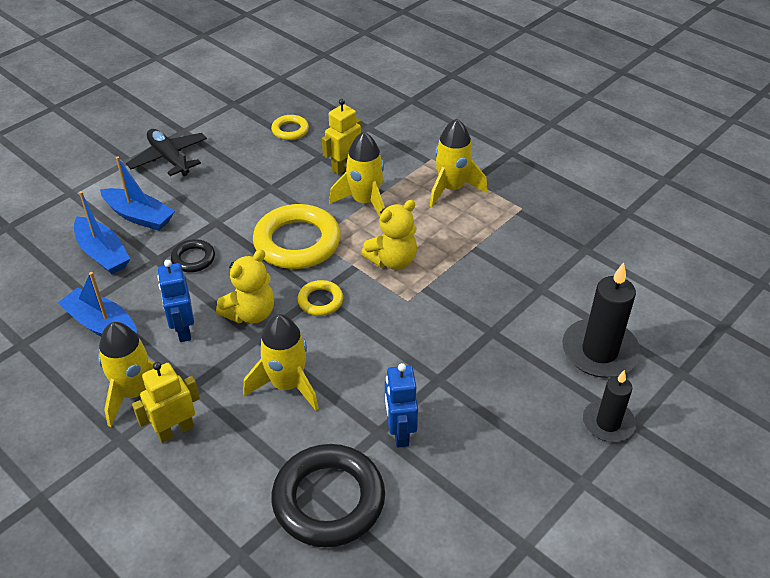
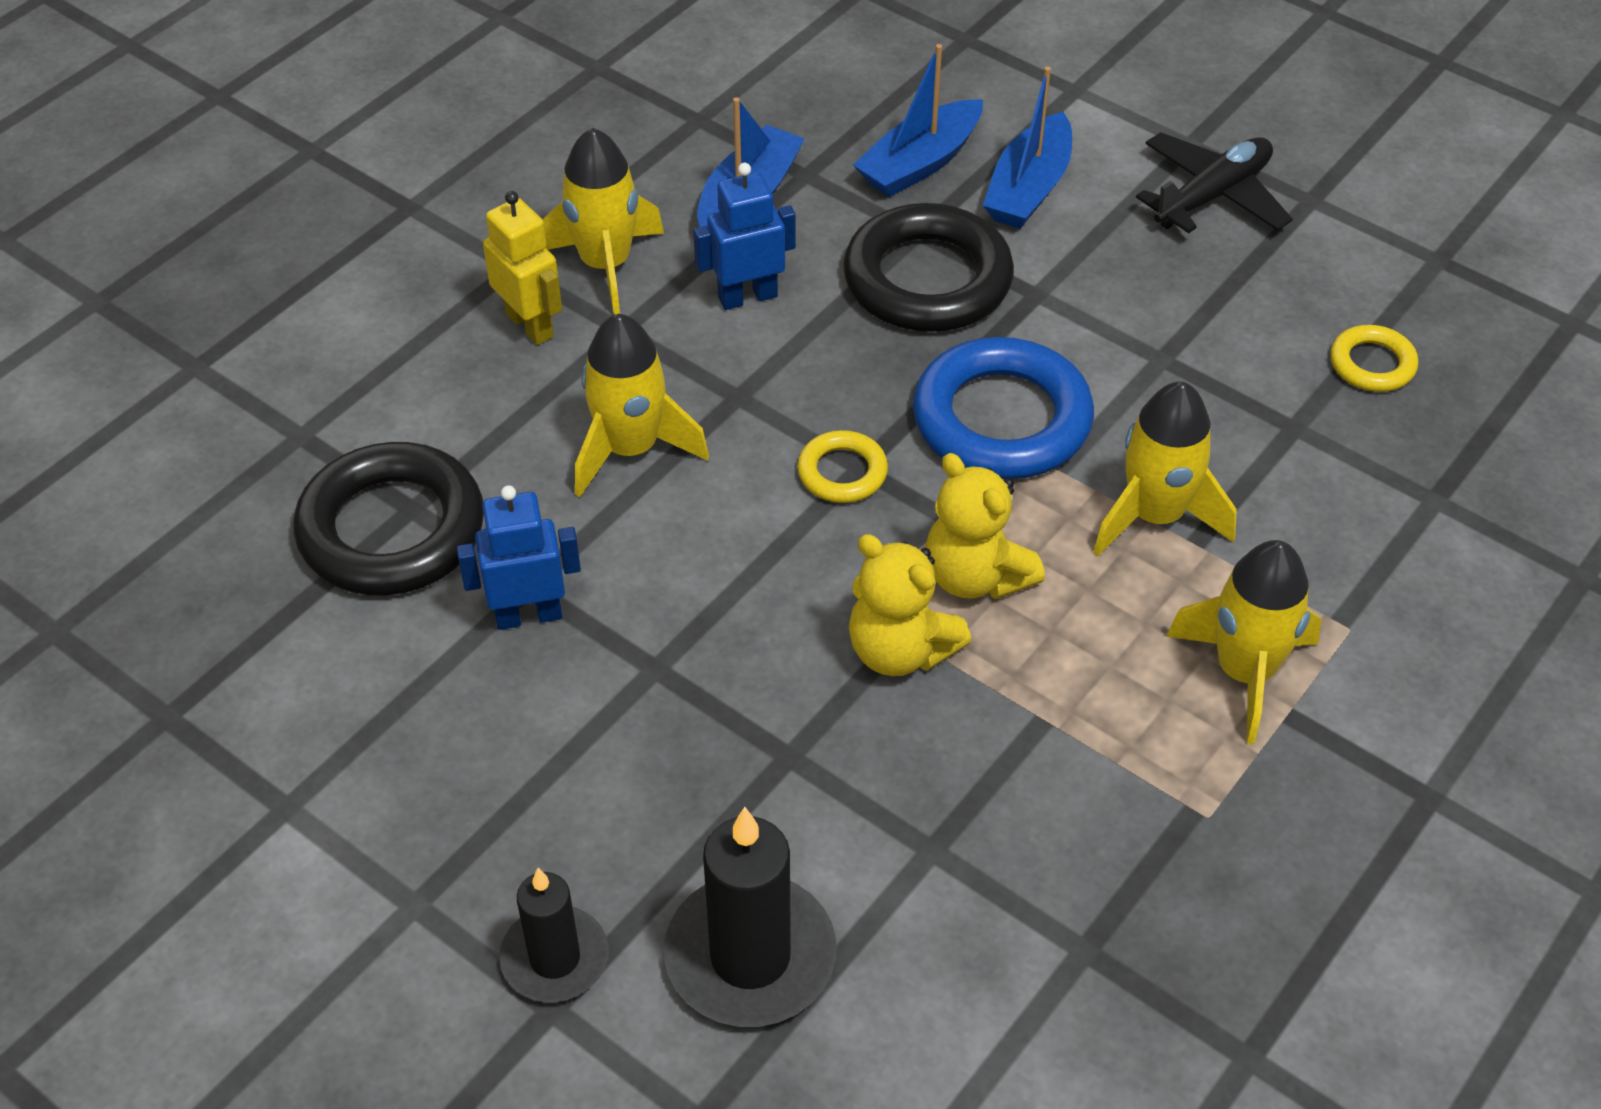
camera: 85 degrees right, 5 degrees up
(193, 259) = (927, 279): black ring -> black ring, size x2.03
(250, 313) = (797, 378): yellow teddy bear -> yellow teddy bear (900, 650)
(297, 242) = (1001, 419): yellow ring -> blue ring
(344, 167) = (1268, 469): yellow robot -> none

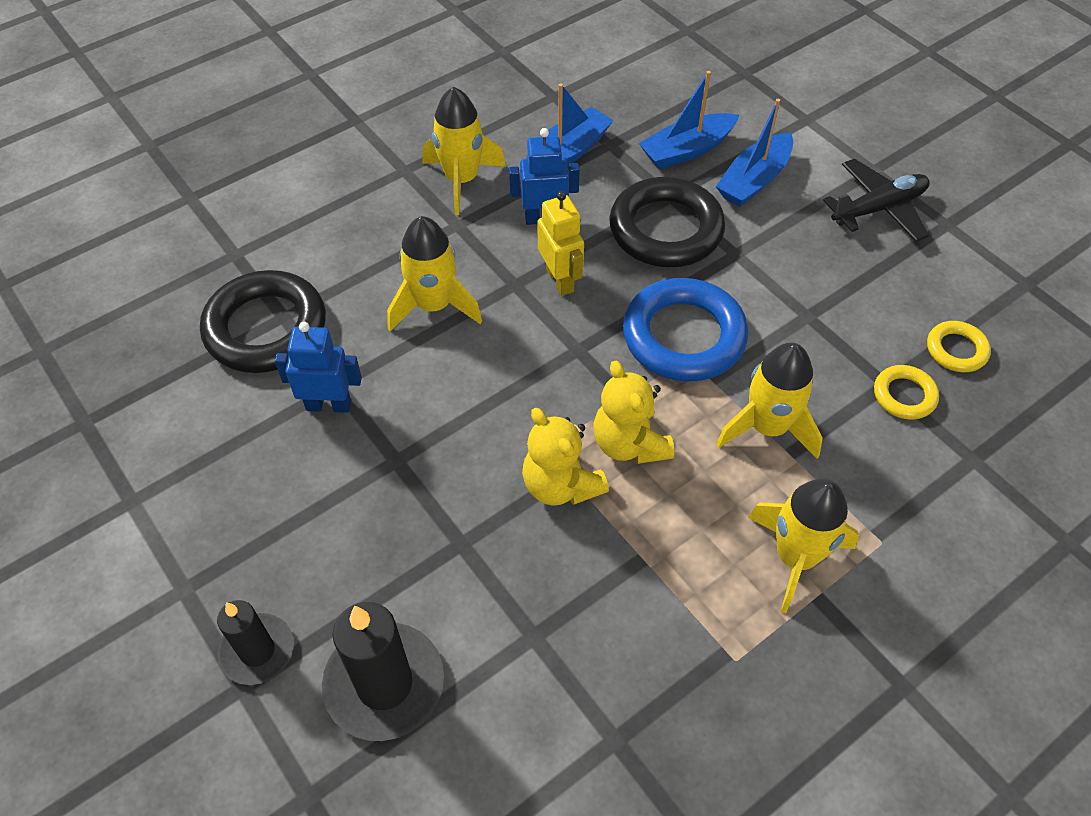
camera: 15 degrees right, 5 degrees up
(530, 325) = (400, 210): yellow robot -> yellow robot (560, 280)
(842, 472) = (565, 351): yellow ring -> yellow ring (904, 395)

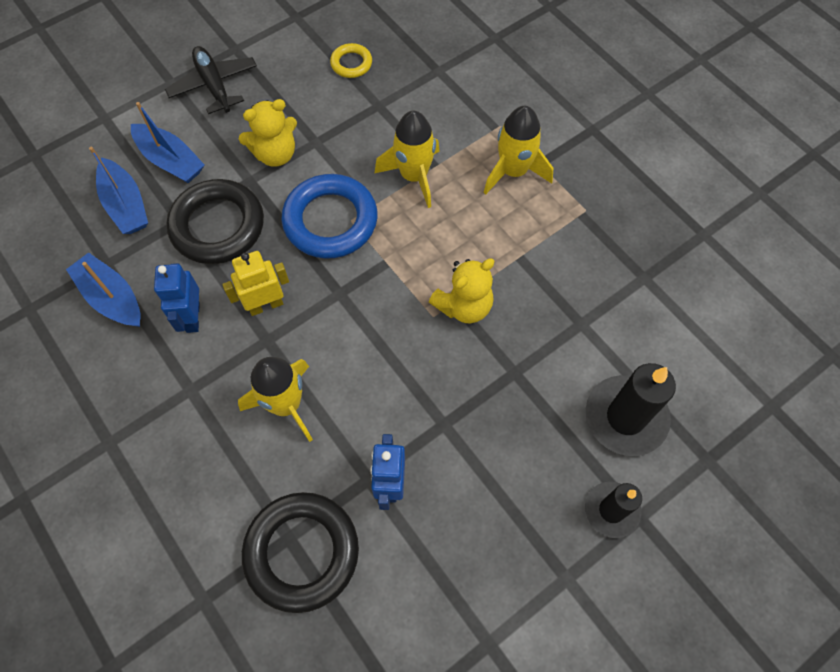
camera: 90 degrees left, 10 degrees up
(462, 180) = (132, 388): yellow rocket -> none
(629, 444) = (428, 261): yellow teddy bear -> yellow teddy bear (275, 154)
(904, 395) = (388, 97): yellow ring -> none

